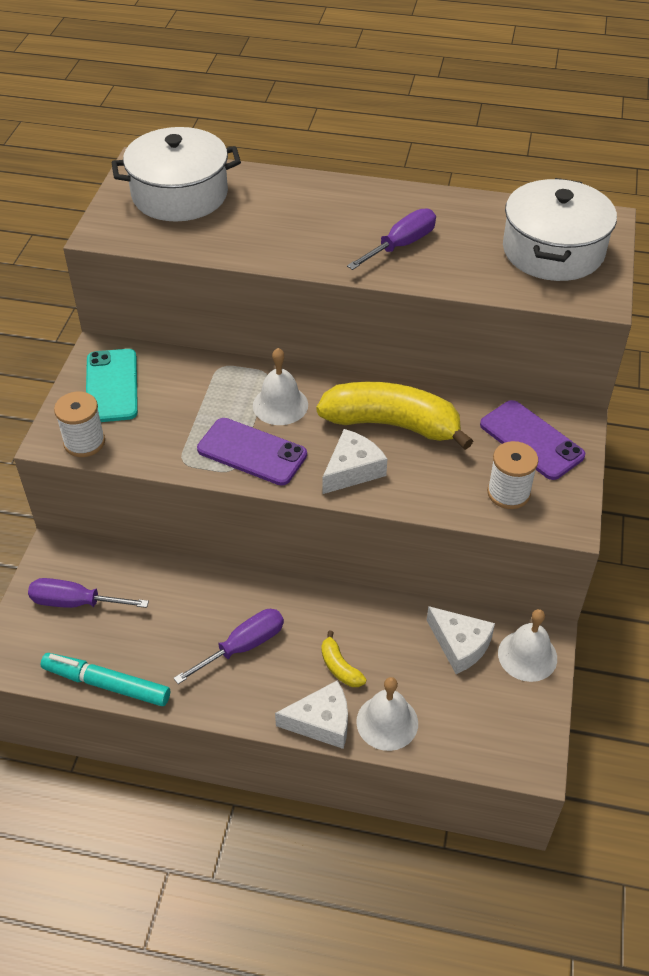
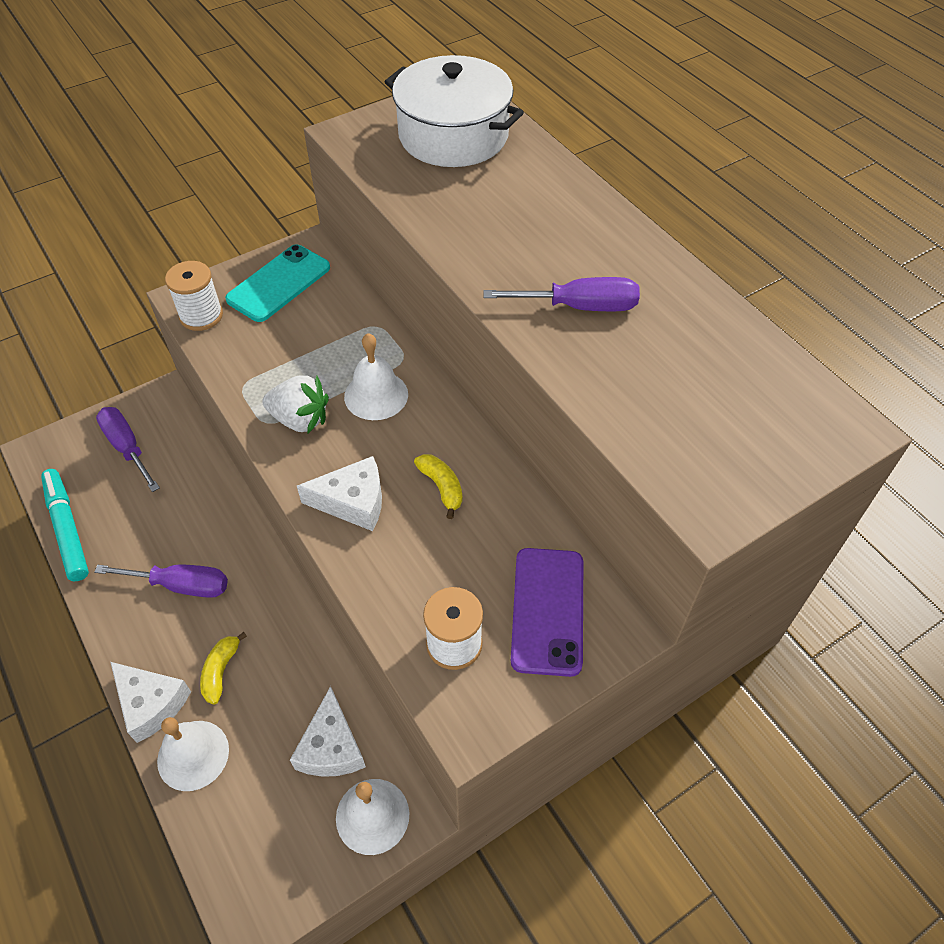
camera: 45 degrees right, 5 degrees up
(252, 452) = (300, 419): purple phone -> white strawberry
(392, 424) = (441, 487): yellow banana -> yellow banana, size x0.42
(553, 250) = (734, 420): white pot -> none

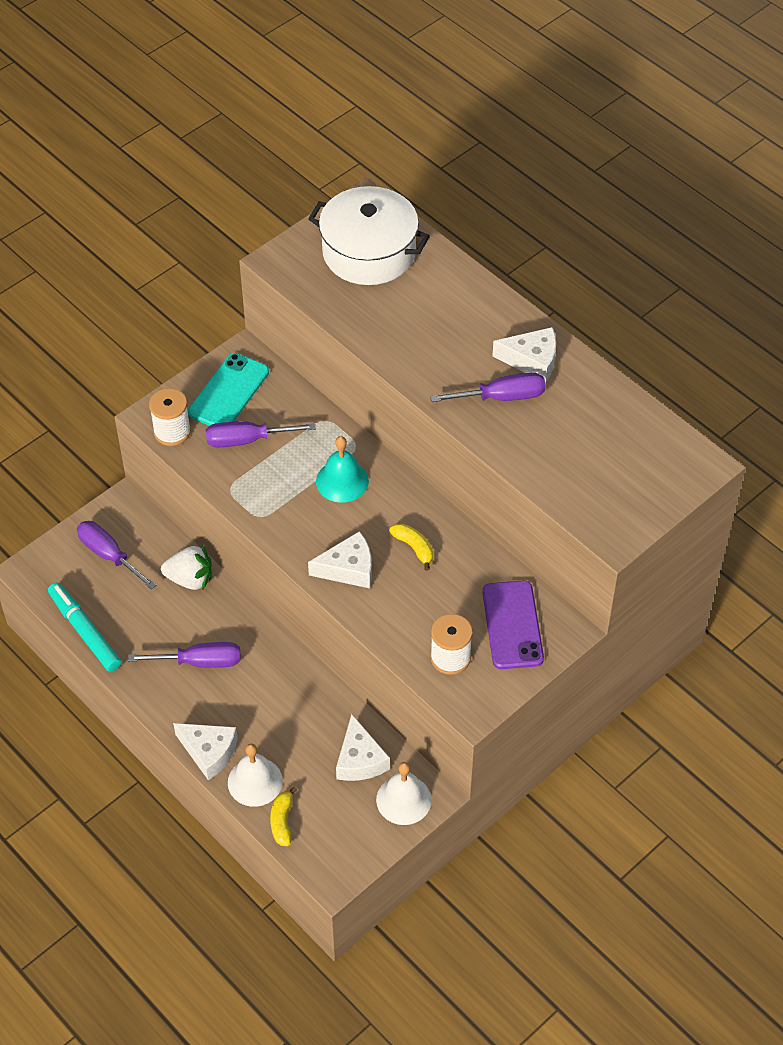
camera: 10 degrees left, 0 degrees up
(221, 671) = (256, 720): yellow banana -> yellow banana (282, 821)
(281, 335) = (247, 440): none -> purple screwdriver
(300, 419) = (286, 510): white strawberry -> white strawberry (190, 579)
(376, 395) = (342, 481): white bell -> turquoise bell
(626, 269) = (532, 360): none -> white cheese

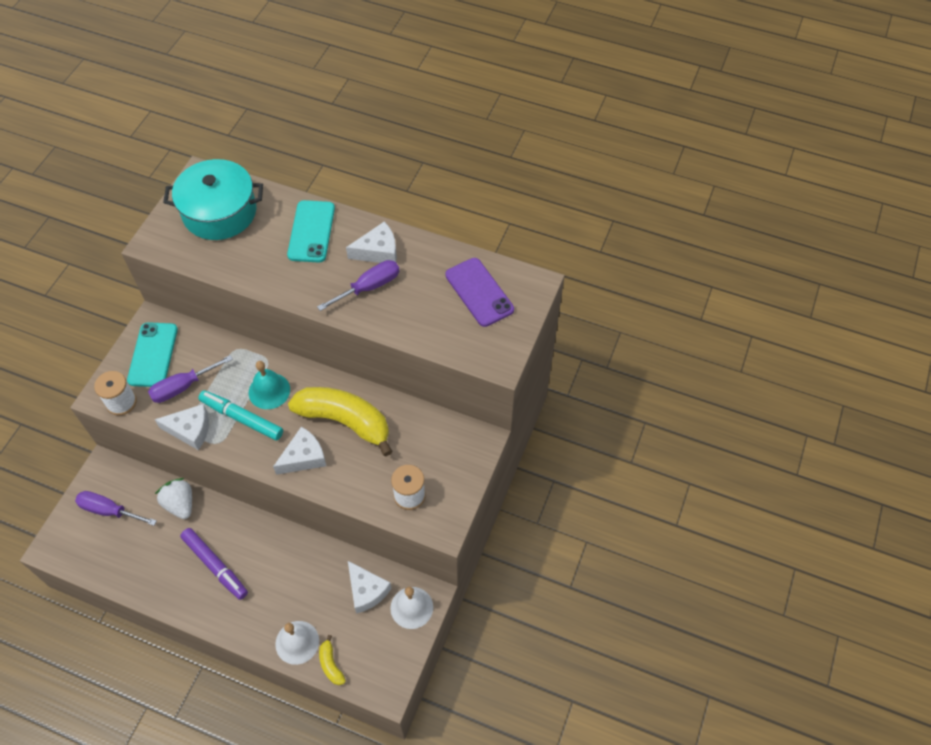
camera: 25 degrees left, 5 degrees up
(85, 631) = (115, 579): turquoise marker -> turquoise marker (242, 418)
(190, 579) = (180, 504): white strawberry -> white strawberry turned 105 degrees counterclockwise
(200, 662) = (215, 566): purple screwdriver -> purple marker
(209, 752) = (252, 634): white cheese -> white cheese (190, 430)
(369, 252) = (219, 212): white pot -> turquoise pot
(414, 547) = (345, 421): yellow banana -> yellow banana, size x2.37
(464, 311) = (311, 231): none -> turquoise phone
(512, 625) = (442, 451): purple phone -> purple phone (479, 292)

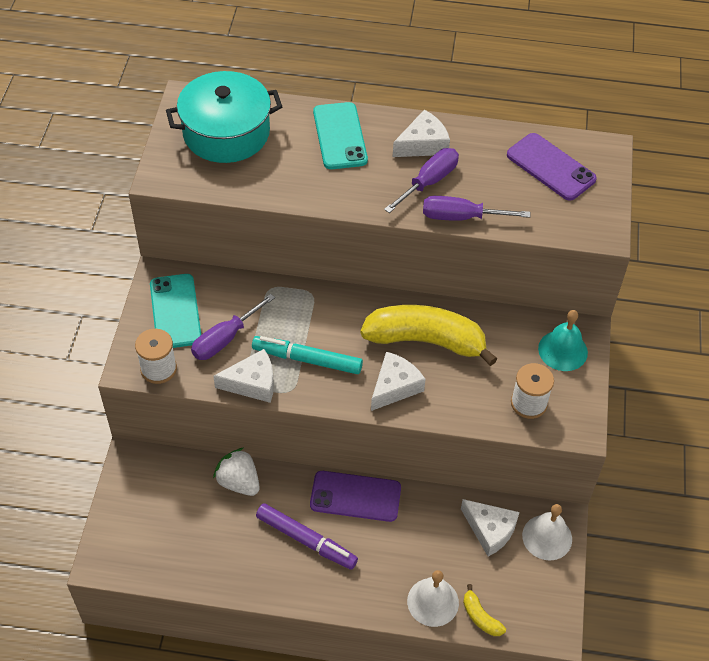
camera: 15 degrees left, 5 degrees down
(109, 510) = (156, 506): purple screwdriver -> purple screwdriver (461, 217)
(268, 537) = (355, 496): none -> purple phone
(269, 391) = (326, 325): turquoise bell -> turquoise bell (563, 350)

